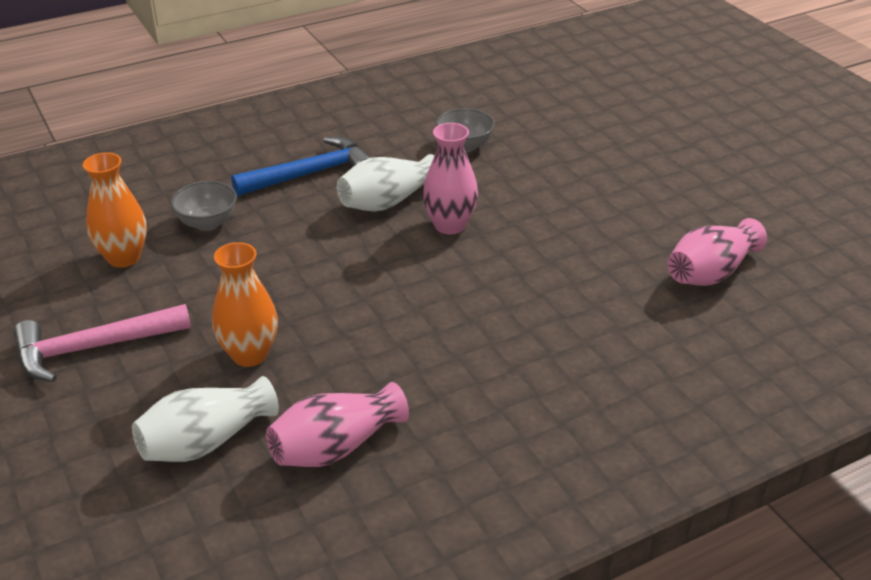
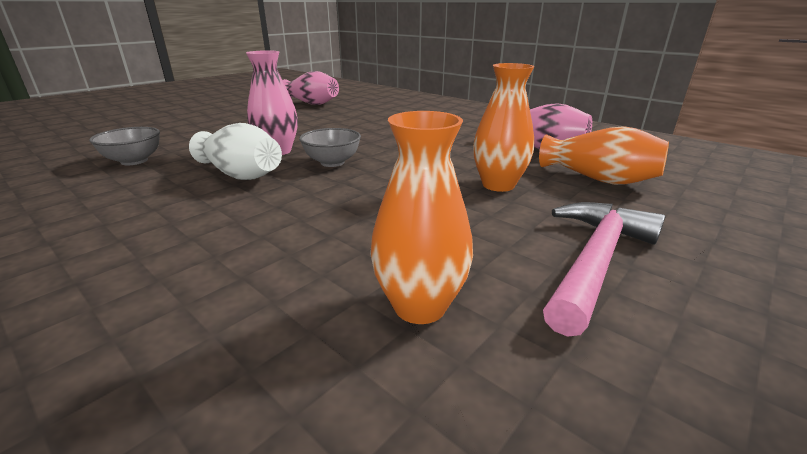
camera: 110 degrees left, 10 degrees down
(93, 348) = (594, 261): pink hammer -> pink hammer turned 105 degrees counterclockwise
(206, 442) = (598, 179): white vase -> orange vase
(207, 223) = (302, 260): grey bowl -> grey bowl (332, 162)
(310, 174) = (172, 219): blue hammer -> none

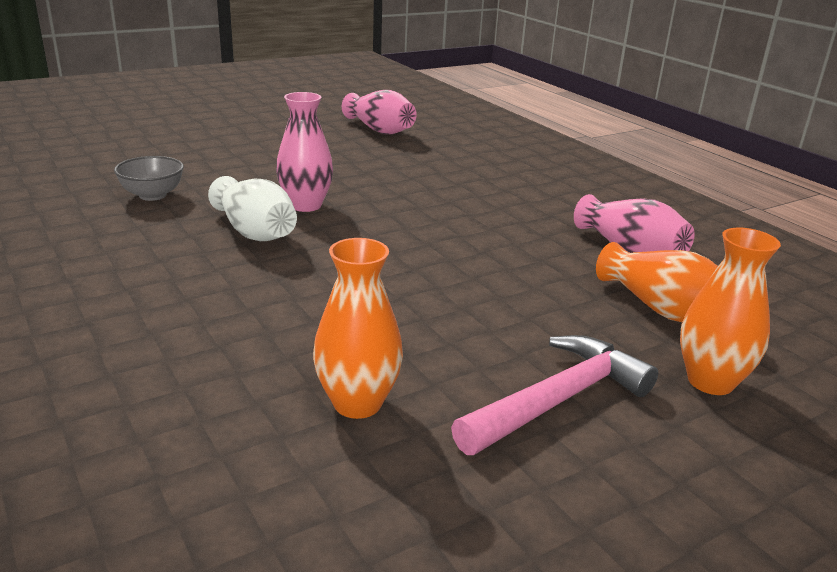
camera: 15 degrees right, 0 degrees up
(332, 162) = (359, 232): grey bowl -> none
(498, 185) = (530, 295): orange vase -> orange vase (710, 381)

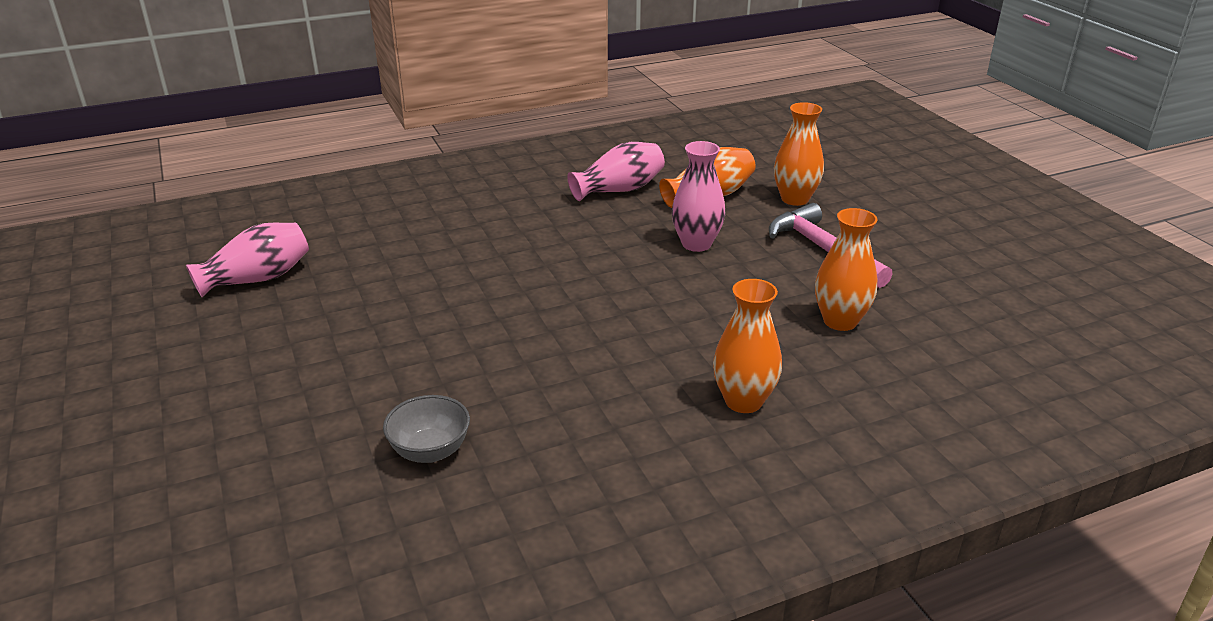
camera: 80 degrees left, 5 degrees up
(187, 325) = (743, 401): none -> orange vase
(255, 232) = (555, 369): white vase -> none
(305, 205) = (490, 337): pink vase -> pink vase (696, 244)

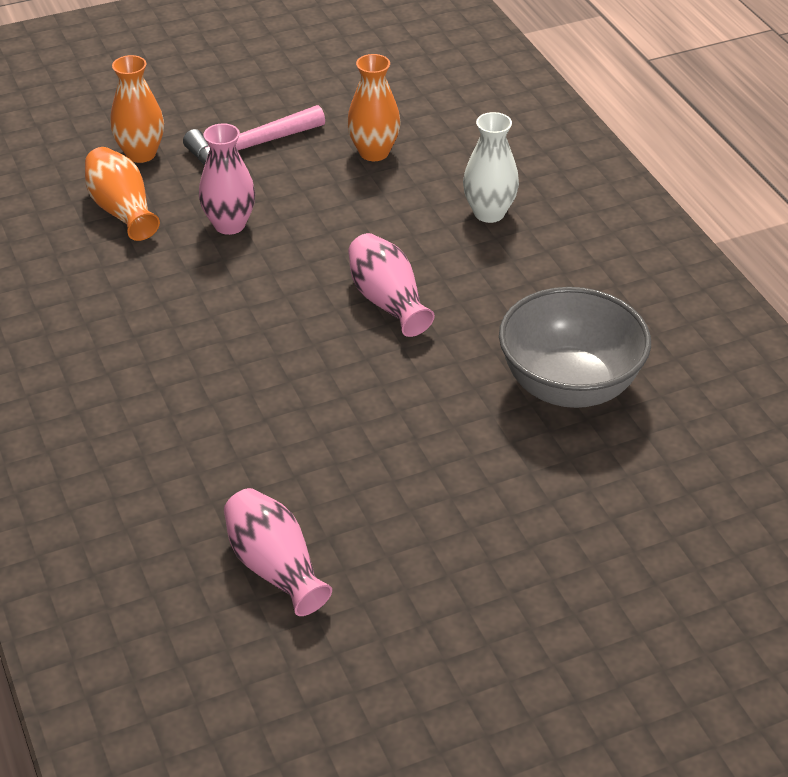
camera: 90 degrees left, 10 degrees up
(430, 451) = (569, 386): grey bowl -> grey bowl, size x2.02
(619, 190) = (93, 276): pink vase -> pink vase (387, 301)
(743, 401) = (489, 213): orange vase -> white vase

